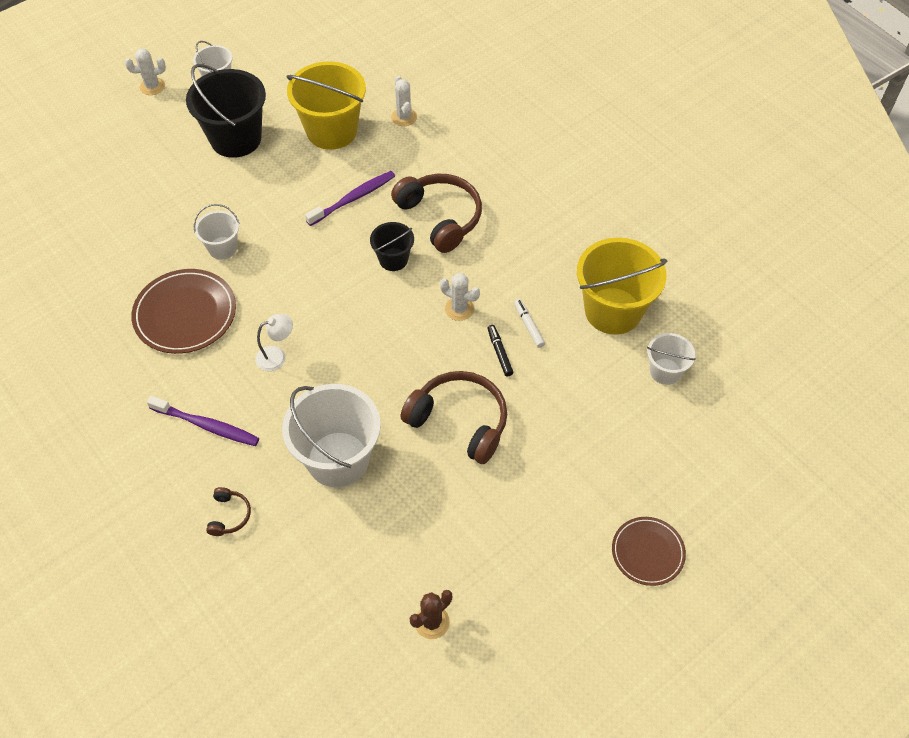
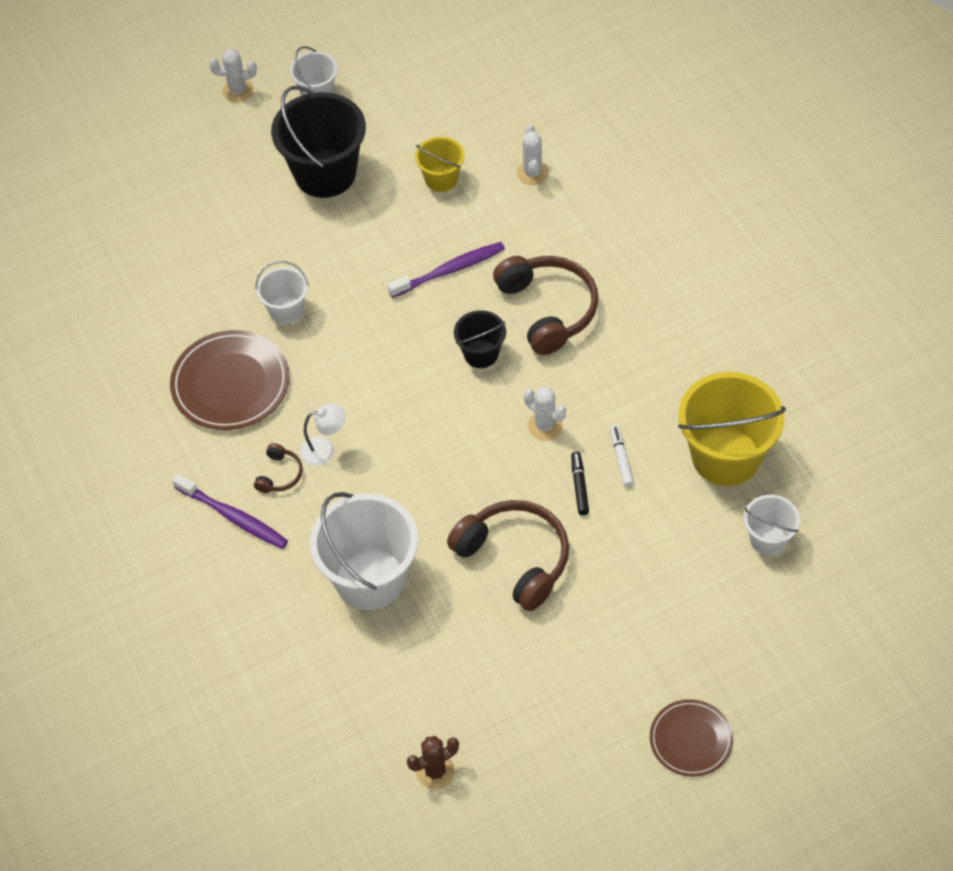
camera: 15 degrees right, 0 degrees up
(229, 515) = (241, 620): brown headphones -> brown headphones (279, 474)
(332, 131) = (441, 179): yellow bucket -> yellow bucket, size x0.53

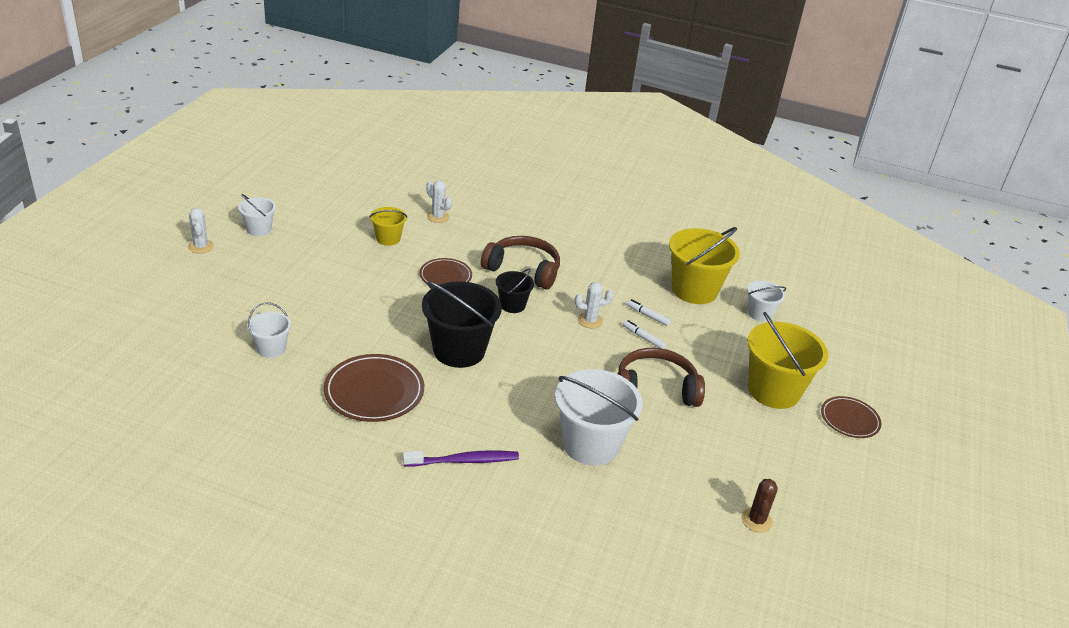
camera: 50 degrees left, 20 degrees down
(238, 91) = (201, 246): white cactus -> white cactus turned 60 degrees counterclockwise
(279, 474) = (466, 422): brown headphones -> none
(286, 310) = (366, 337): white bucket -> white bucket (271, 348)
(325, 173) = (310, 263): black bucket -> black bucket (459, 350)
(325, 450) = (479, 394): white lamp -> none
(450, 270) = (445, 276): purple toothbrush -> brown plate
(579, 486) = (643, 338): black marker -> white marker
(647, 647) = (773, 391): none -> yellow bucket

